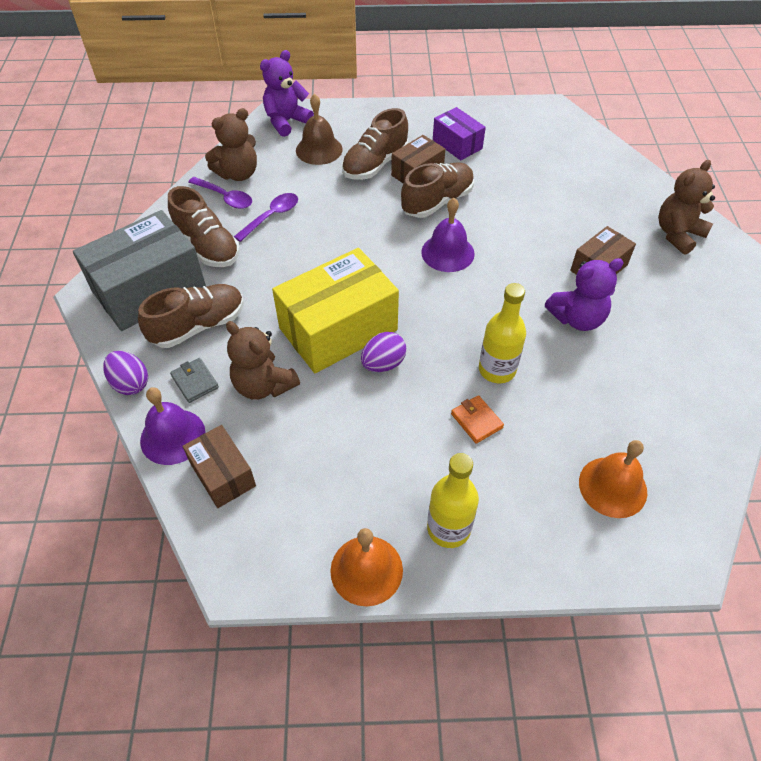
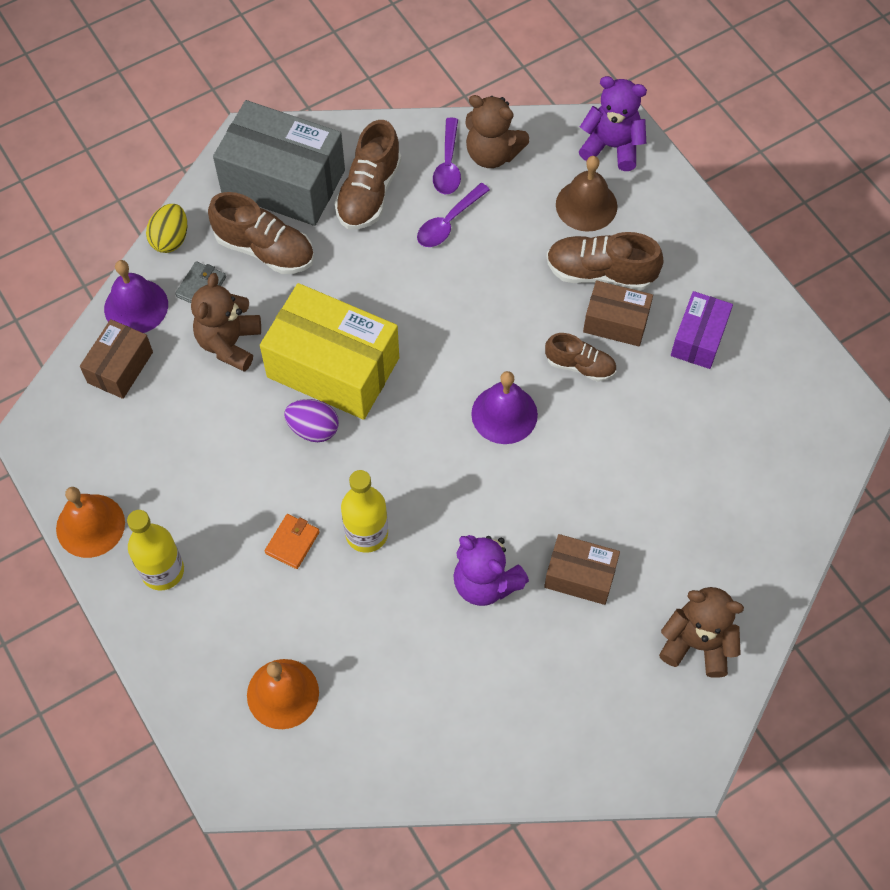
camera: 60 degrees right, 10 degrees up
(130, 383) = (170, 239): purple egg -> yellow egg
(271, 216) = (448, 222): purple spoon -> purple spoon turned 120 degrees clockwise
(437, 201) = (580, 366): brown shoe -> brown shoe, size x0.63

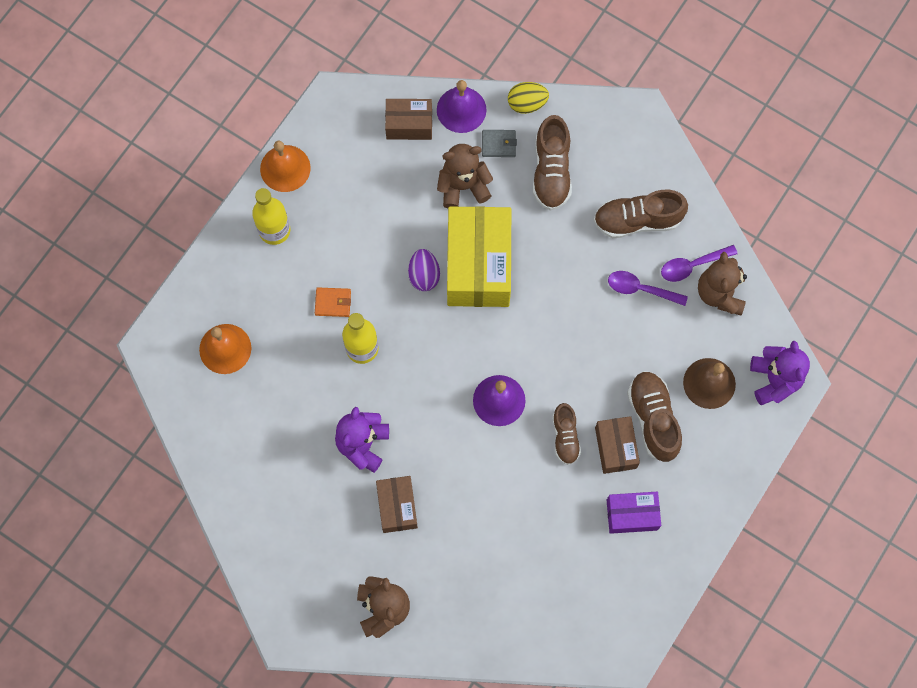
camera: 65 degrees right, 10 degrees up
(283, 182) = (615, 156): grey box -> none

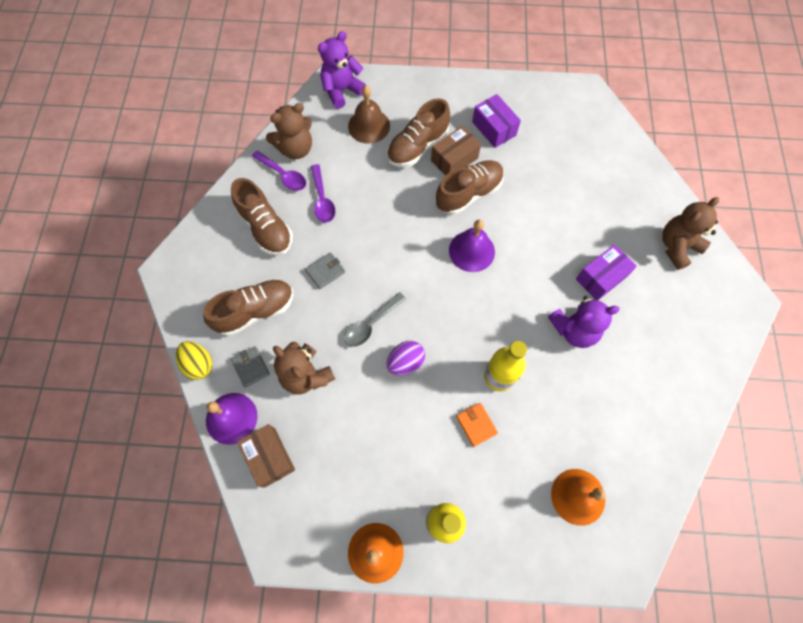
camera: 120 degrees left, 5 degrees down
(397, 507) = (601, 278): brown box -> purple box
(478, 265) = (371, 324): yellow box -> grey spoon
(557, 252) = (325, 271): none -> grey wallet
(565, 437) = (468, 193): brown shoe -> brown shoe, size x1.59

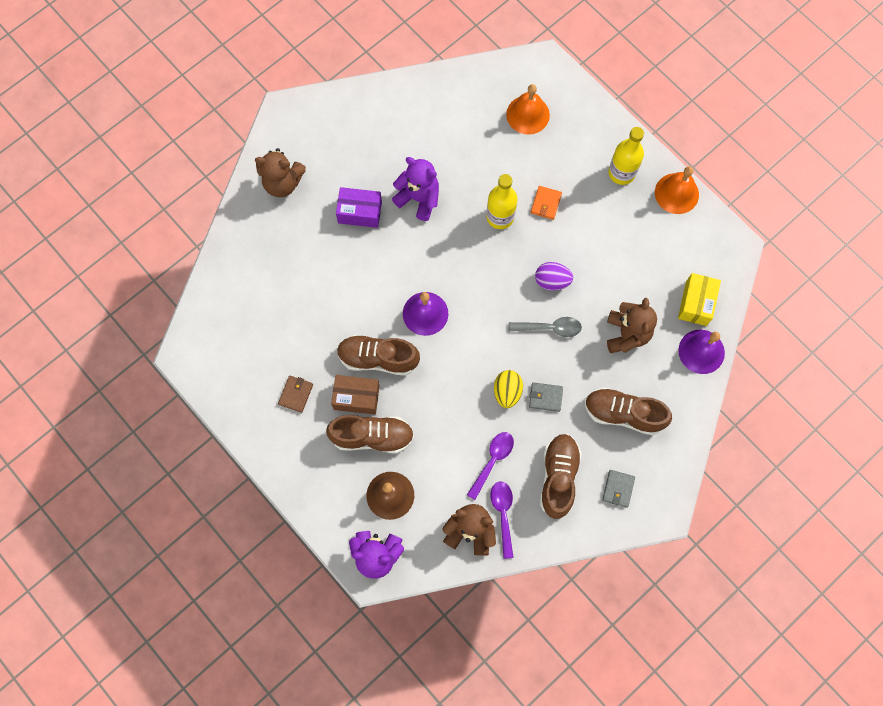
camera: 135 degrees left, 5 degrees up
(199, 364) = (695, 410): yellow egg -> yellow egg (507, 392)
(250, 367) = (660, 375): grey wallet -> grey wallet (618, 489)
(269, 457) = (696, 303): brown box -> yellow box
(494, 128) = (296, 394): purple box -> brown wallet

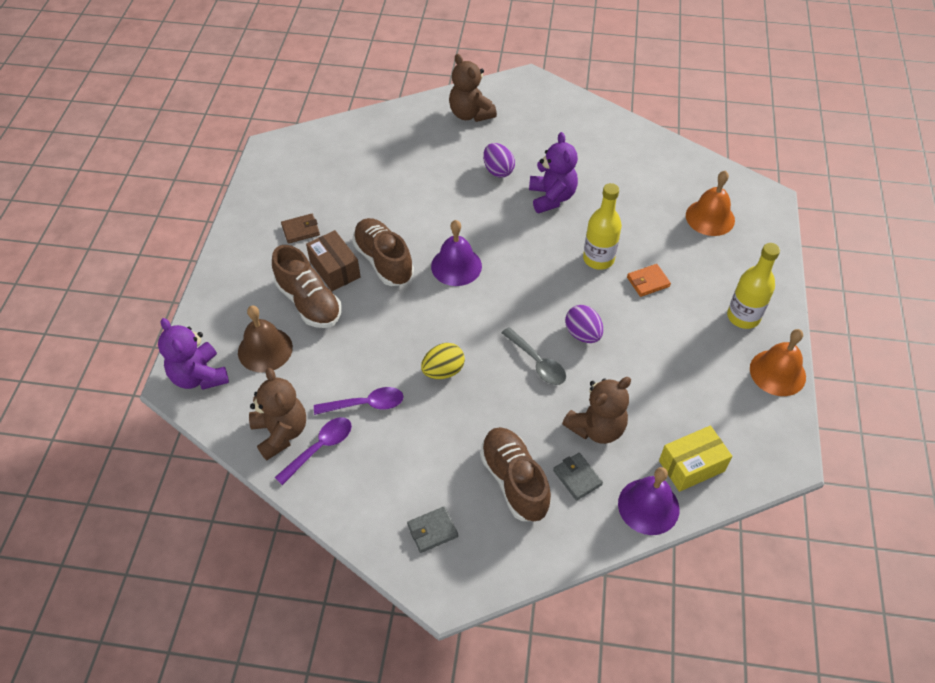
camera: 50 degrees right, 20 degrees down
(360, 212) = (498, 170): purple box -> purple egg
(545, 397) = (467, 404): grey wallet -> grey wallet (577, 477)
(558, 477) = (397, 469): brown shoe -> none

